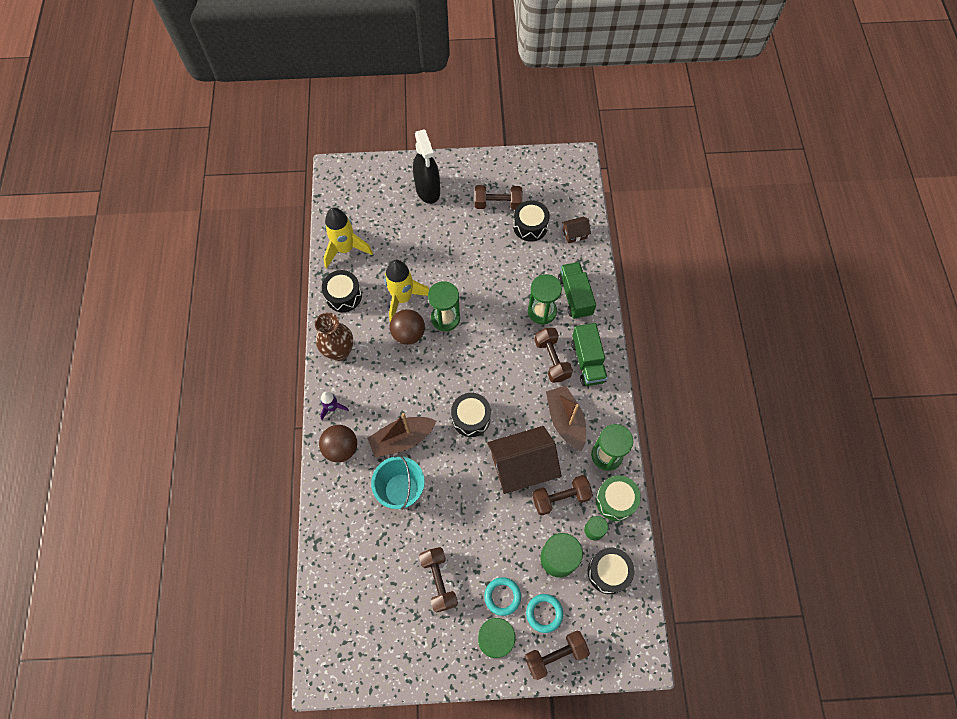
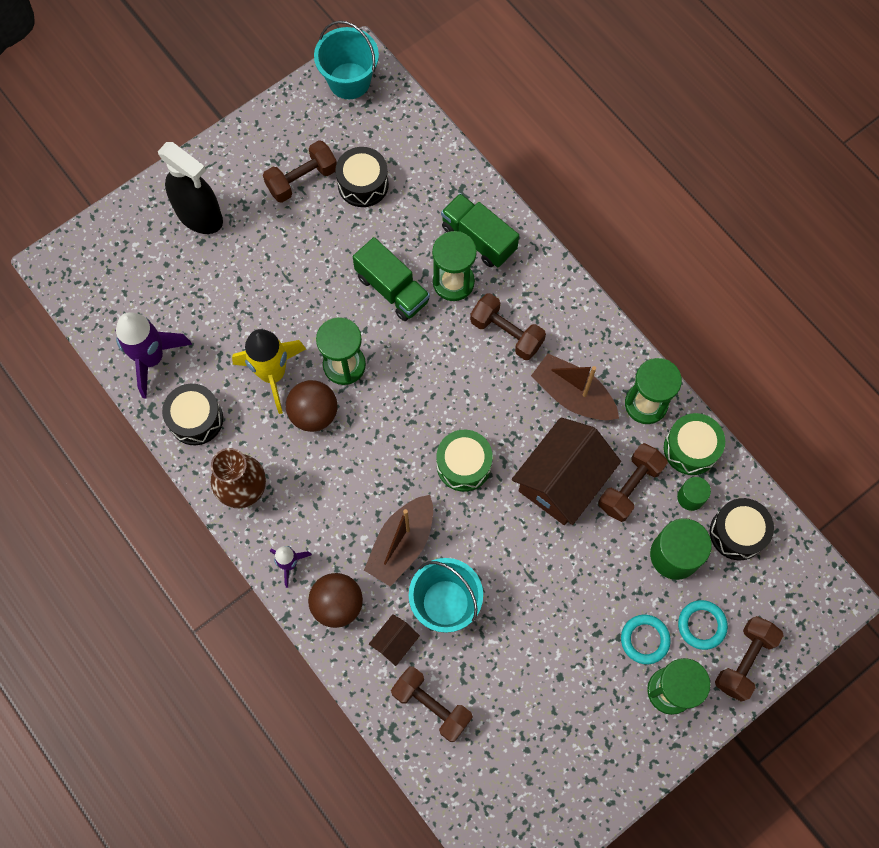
camera: 35 degrees left, 5 degrees up
(345, 249) = (152, 358): yellow rocket -> purple rocket
(439, 581) = (563, 673): brown dumbbell -> brown dumbbell (431, 705)
(471, 418) = (463, 465): black drum -> green drum
(564, 166) = (349, 81): none -> turquoise bucket
(574, 234) = (423, 161): brown house -> brown house (394, 642)
(587, 361) = (548, 308): green truck -> green truck (392, 289)

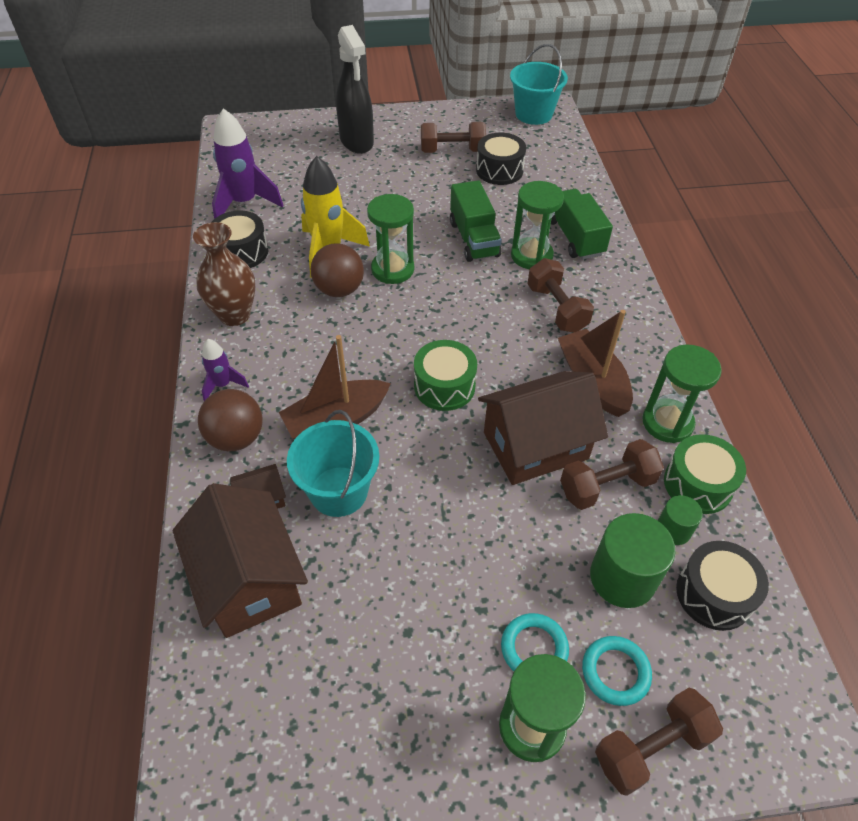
camera: 30 degrees right, 20 degrees down
(431, 705) = (249, 580): brown dumbbell -> brown house

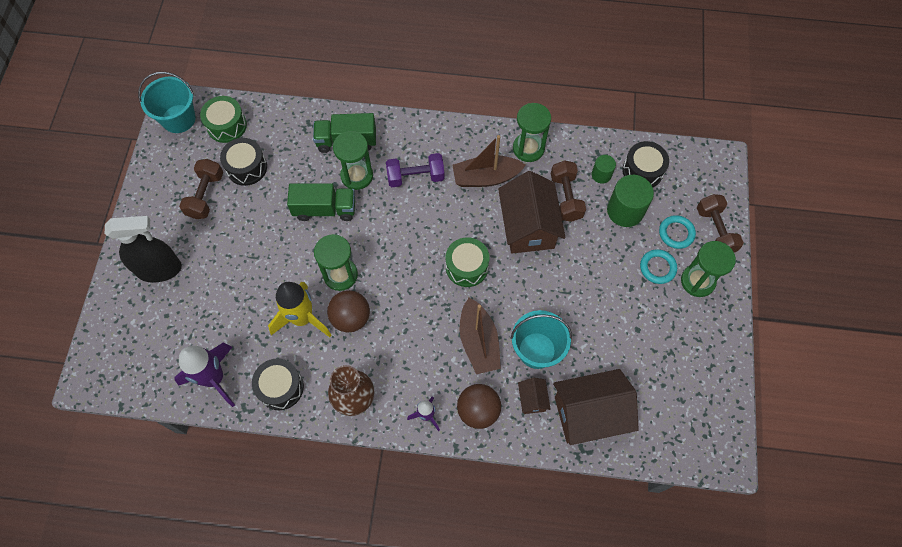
camera: 75 degrees left, 15 degrees up
(556, 309) = (415, 177): brown dumbbell -> purple dumbbell
(698, 484) = (575, 150): green drum -> green drum (226, 125)

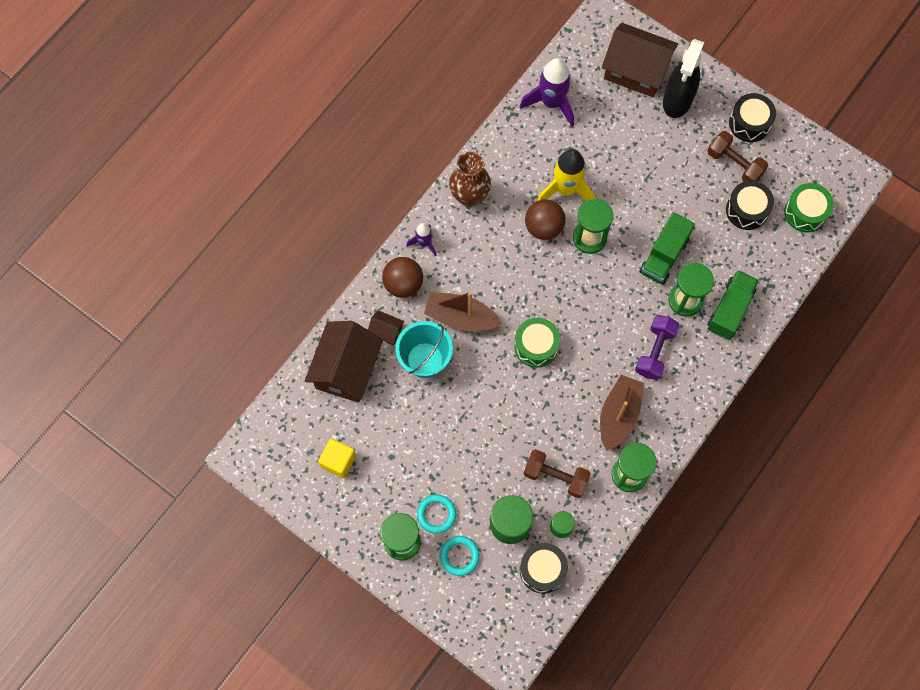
camera: 120 degrees right, 5 degrees up
(178, 119) = (835, 174): turquoise bucket -> none
(280, 387) = (514, 147): black drum -> black drum (749, 123)
(528, 226) = (545, 423): brown house -> brown house (636, 71)
(672, 371) = (338, 461): none -> yellow cube
(715, 231) = (440, 595): brown dumbbell -> none

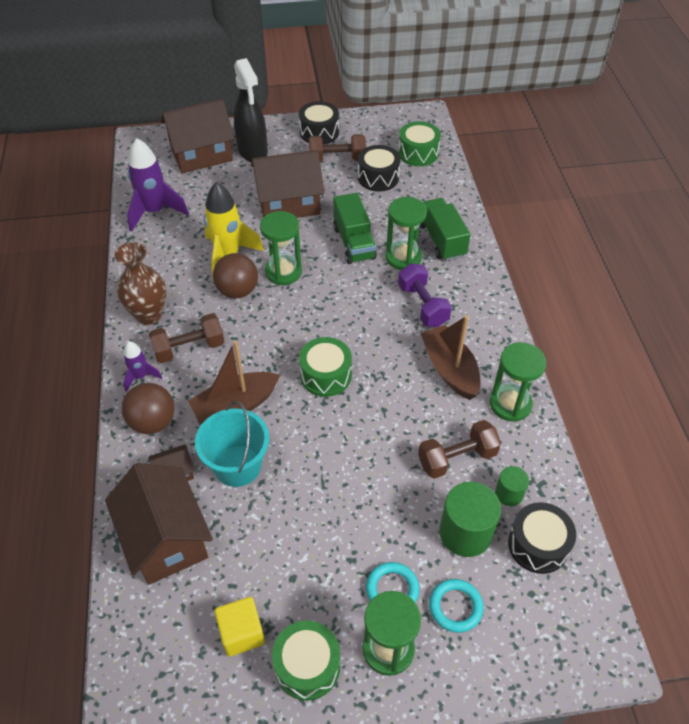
camera: 45 degrees left, 20 degrees down
(354, 510) = (307, 666): none -> green drum
(471, 247) = (189, 348): none -> brown dumbbell
(653, 178) = (289, 203): none -> brown house

